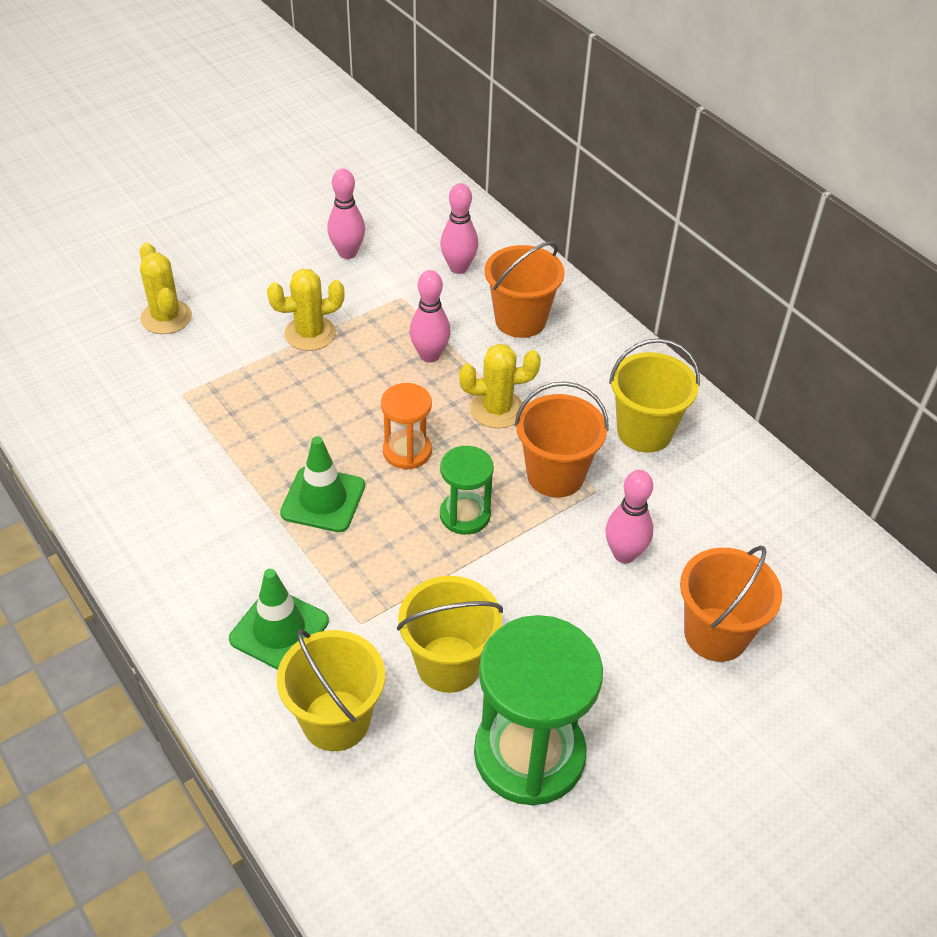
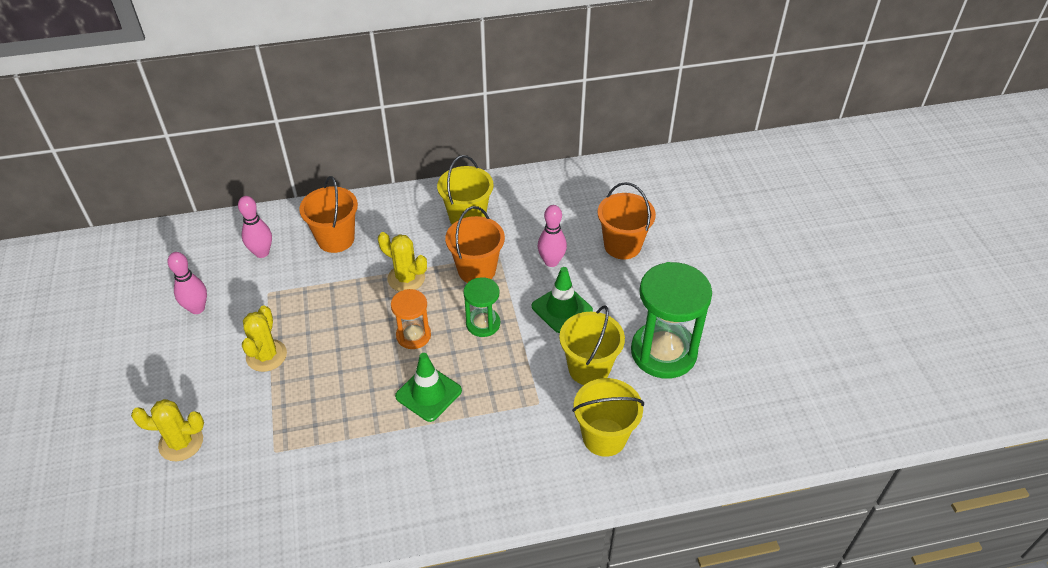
camera: 65 degrees left, 0 degrees up
(279, 630) = (524, 448): green traffic cone -> green traffic cone (562, 309)
(430, 355) = (335, 296): pink bowling pin -> none
(497, 409) = (406, 278): yellow cactus -> yellow cactus turned 75 degrees counterclockwise

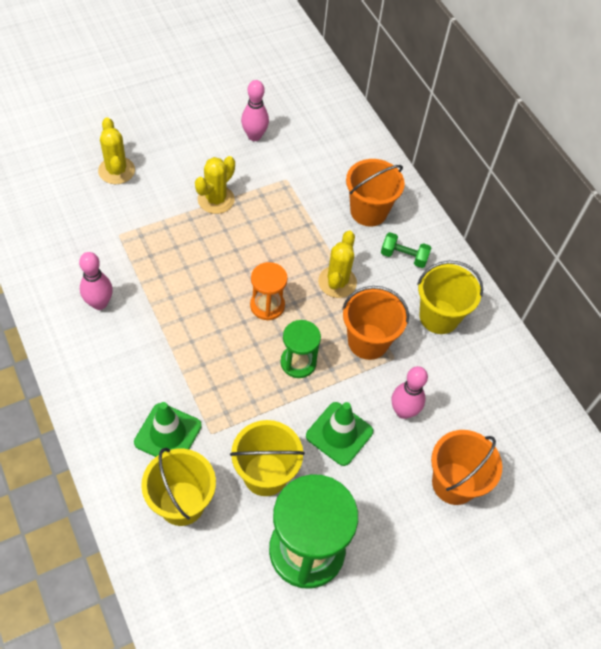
camera: 70 degrees right, 10 degrees up
(262, 252) = (332, 160): pink bowling pin -> pink bowling pin (99, 303)
(266, 355) = (216, 199): yellow cactus -> yellow cactus turned 45 degrees counterclockwise
(397, 226) = (403, 257): none -> green dumbbell
(428, 393) = (202, 334): green traffic cone -> green traffic cone (168, 434)

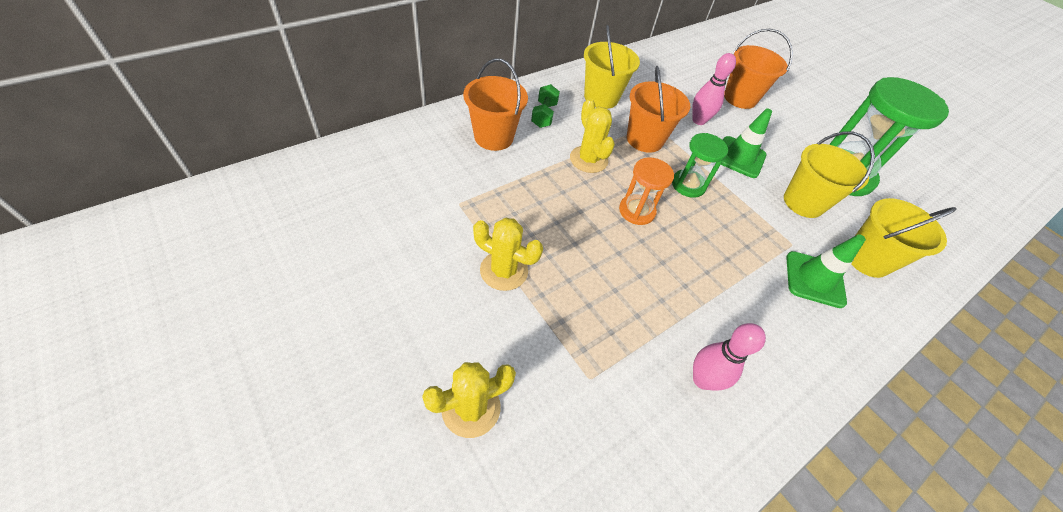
camera: 100 degrees left, 5 degrees down
(254, 136) = (387, 239): pink bowling pin -> none
(337, 282) = (588, 159): yellow cactus -> yellow cactus turned 60 degrees clockwise

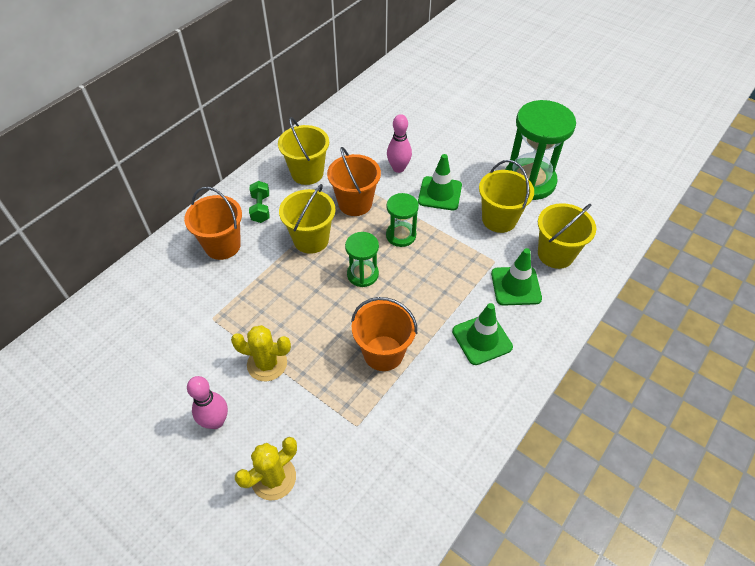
camera: 10 degrees left, 0 degrees up
(588, 159) = (311, 239): yellow cactus -> yellow bucket
(637, 211) = (362, 274): orange hourglass -> green hourglass
(702, 380) = (441, 397): pink bowling pin -> pink bowling pin (216, 421)
(740, 98) = (431, 132): orange bucket -> orange bucket (383, 353)
(764, 326) = (482, 339): none -> green traffic cone

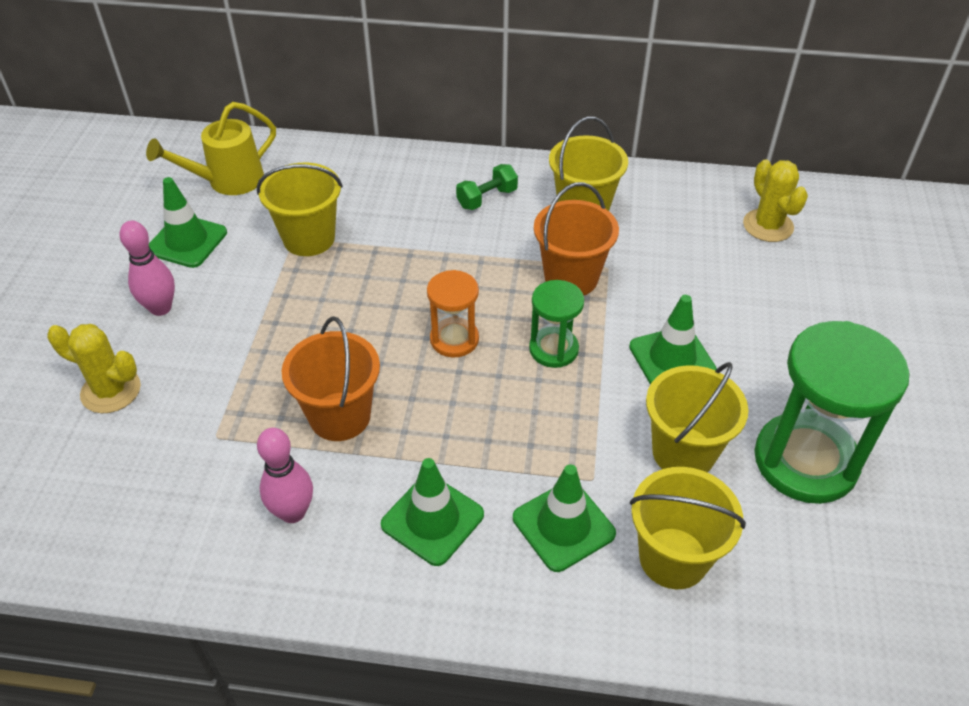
camera: 60 degrees right, 5 degrees down
(117, 336) = (227, 181): none -> yellow watering can
(160, 382) = (187, 241): none -> green traffic cone
(222, 245) = (404, 196): orange bucket -> none
(267, 364) = (259, 313): yellow cactus -> yellow cactus (768, 226)
(311, 239) = (473, 265): yellow bucket -> yellow bucket (309, 238)
(362, 274) = (454, 339): green hourglass -> orange hourglass
(398, 168) = (679, 293): pink bowling pin -> pink bowling pin (293, 512)

